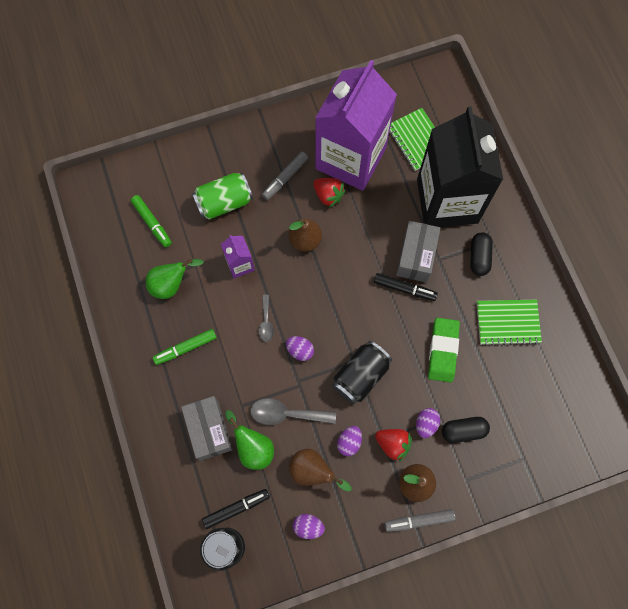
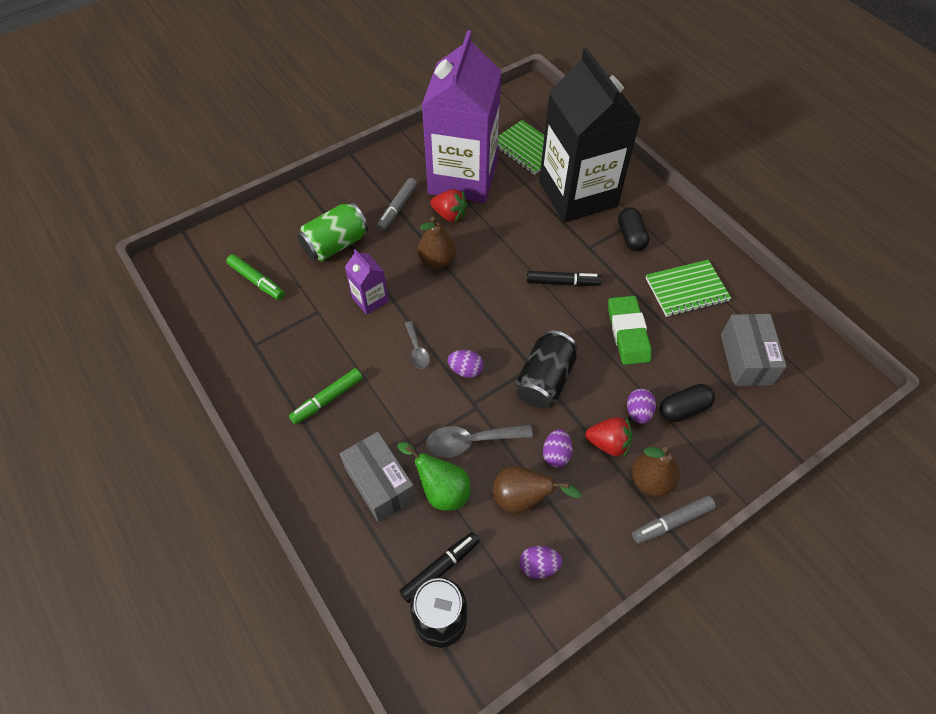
camera: 15 degrees left, 15 degrees down
(171, 284) = (294, 337): green pear -> none
(416, 256) = (564, 250): grey box -> grey box (746, 359)

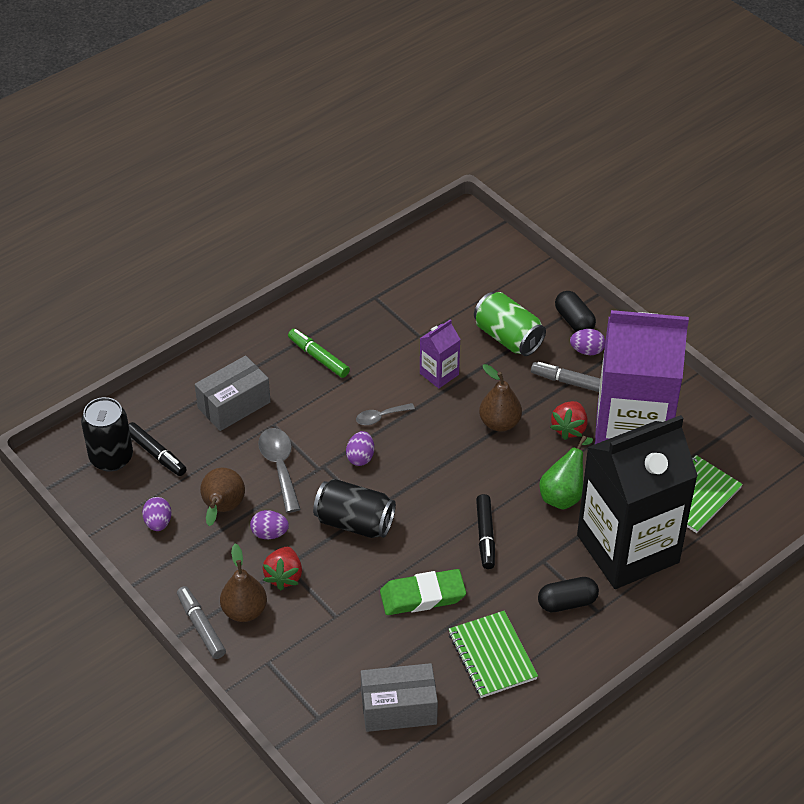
camera: 85 degrees right, 10 degrees down
(257, 281) = (450, 285): green marker -> none
(441, 490) = (229, 448): green pear -> green pear (563, 495)
(638, 412) = (321, 603): purple egg -> purple egg (587, 351)
(683, 409) = (328, 643): black capsule -> black capsule (574, 321)

